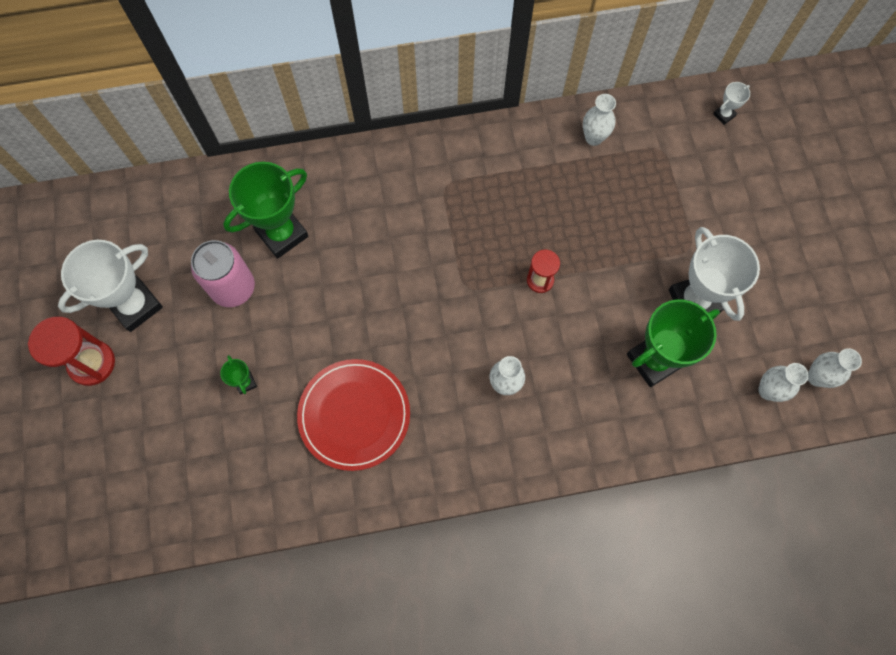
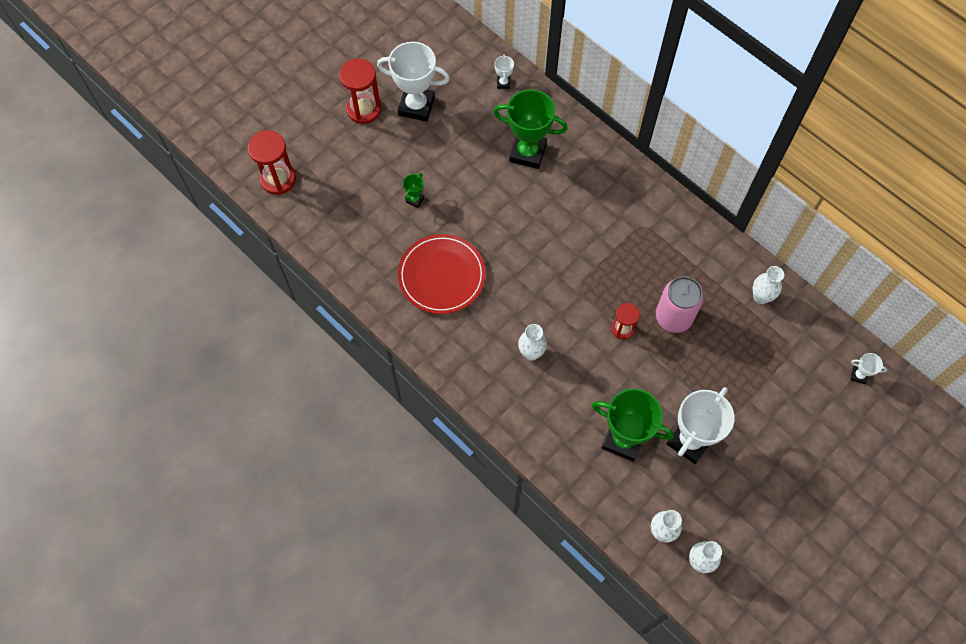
camera: 55 degrees right, 5 degrees down
(99, 516) = (278, 179): none -> red hourglass
(183, 201) = (503, 83): none -> white trophy
(233, 288) = (470, 151): pink can -> pink can (673, 317)

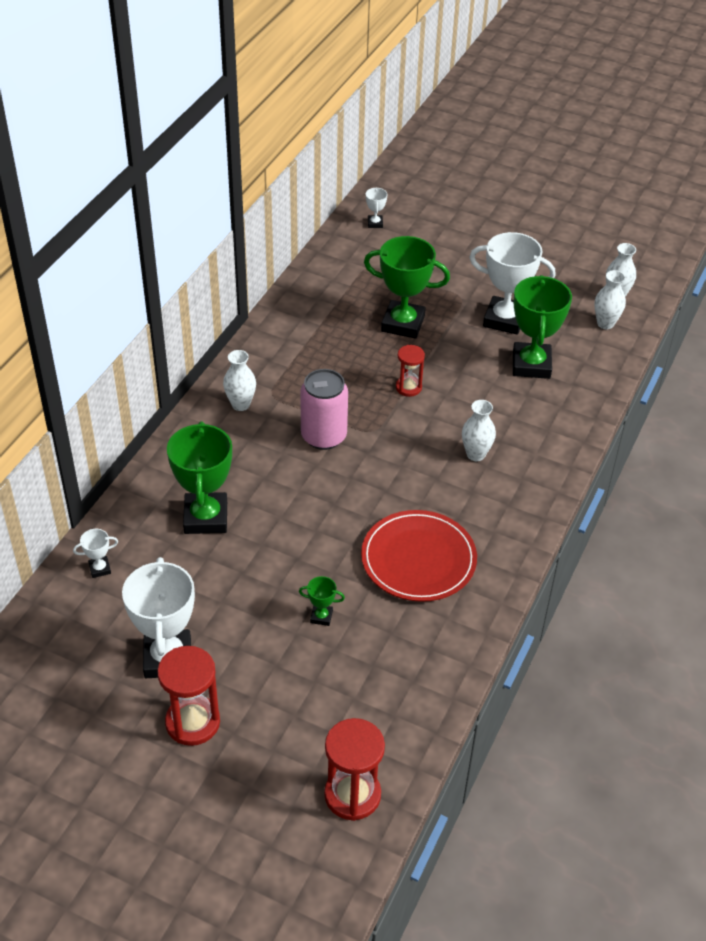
camera: 110 degrees left, 20 degrees down
(673, 317) = (375, 352): pink can -> pink can (323, 436)
(705, 351) = (403, 324): none -> green trophy
(760, 297) = (321, 294): white vase -> white vase (240, 404)

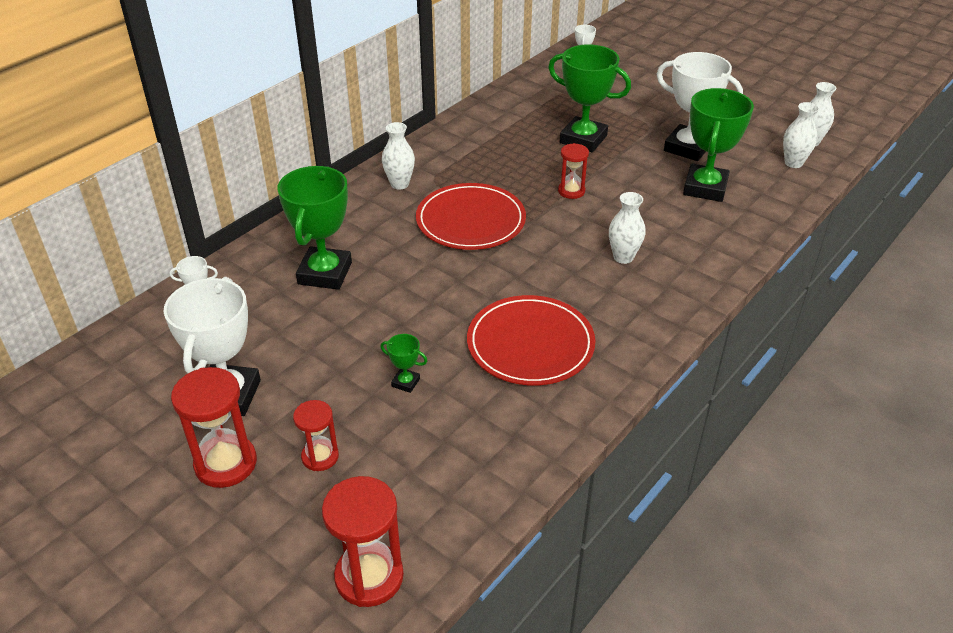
camera: 15 degrees right, 5 degrees down
(272, 700) = (320, 457): none -> red hourglass
(323, 436) = (470, 220): pink can -> red plate

